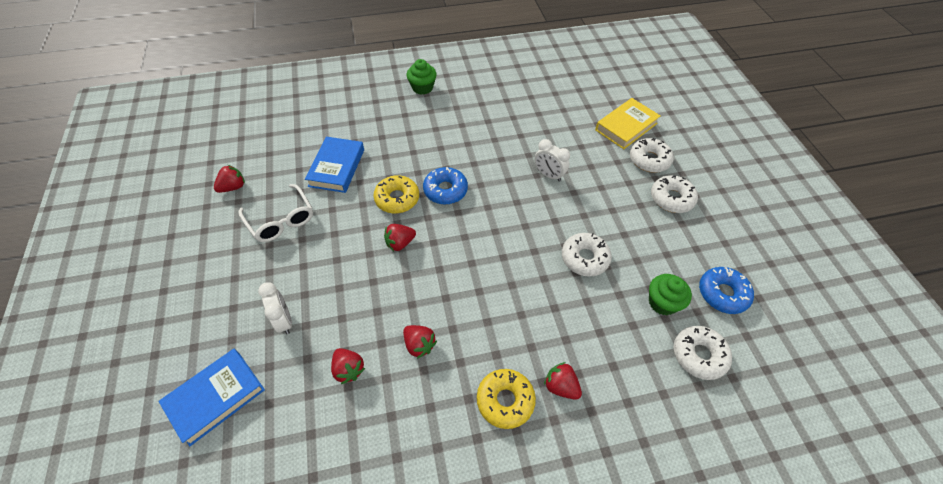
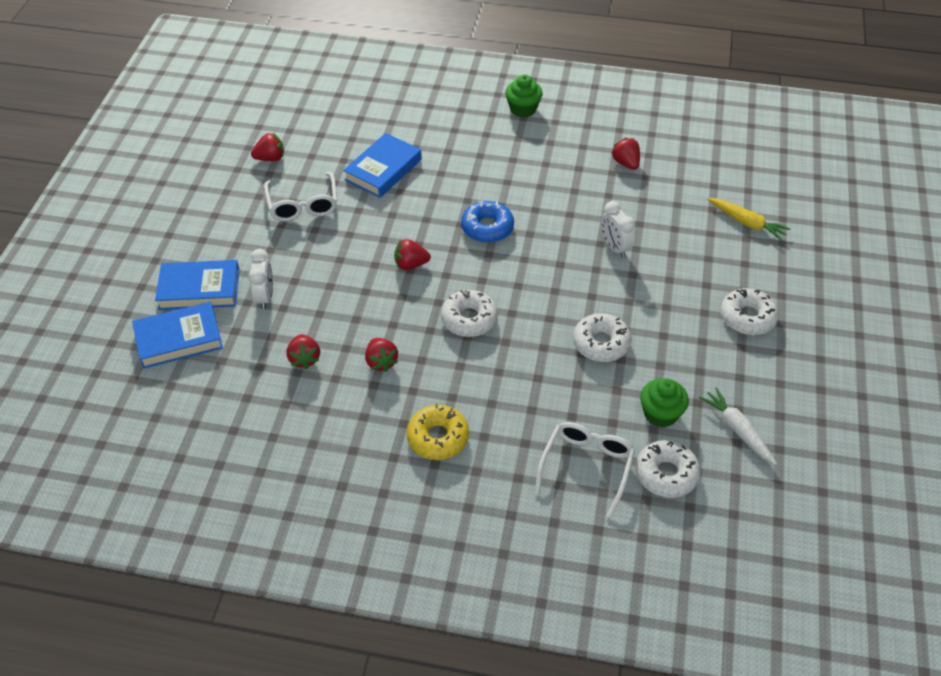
camera: 25 degrees right, 5 degrees down
(216, 336) = (199, 289): none -> blue book
(397, 199) = (430, 220): yellow donut -> none
(561, 386) = (500, 446): red strawberry -> red strawberry (626, 163)
(626, 127) = (746, 223): yellow book -> yellow carrot
(638, 376) = (586, 467): none -> white glasses
(649, 160) = (750, 268): white donut -> white donut (469, 319)
(722, 294) = (737, 430): blue donut -> white carrot

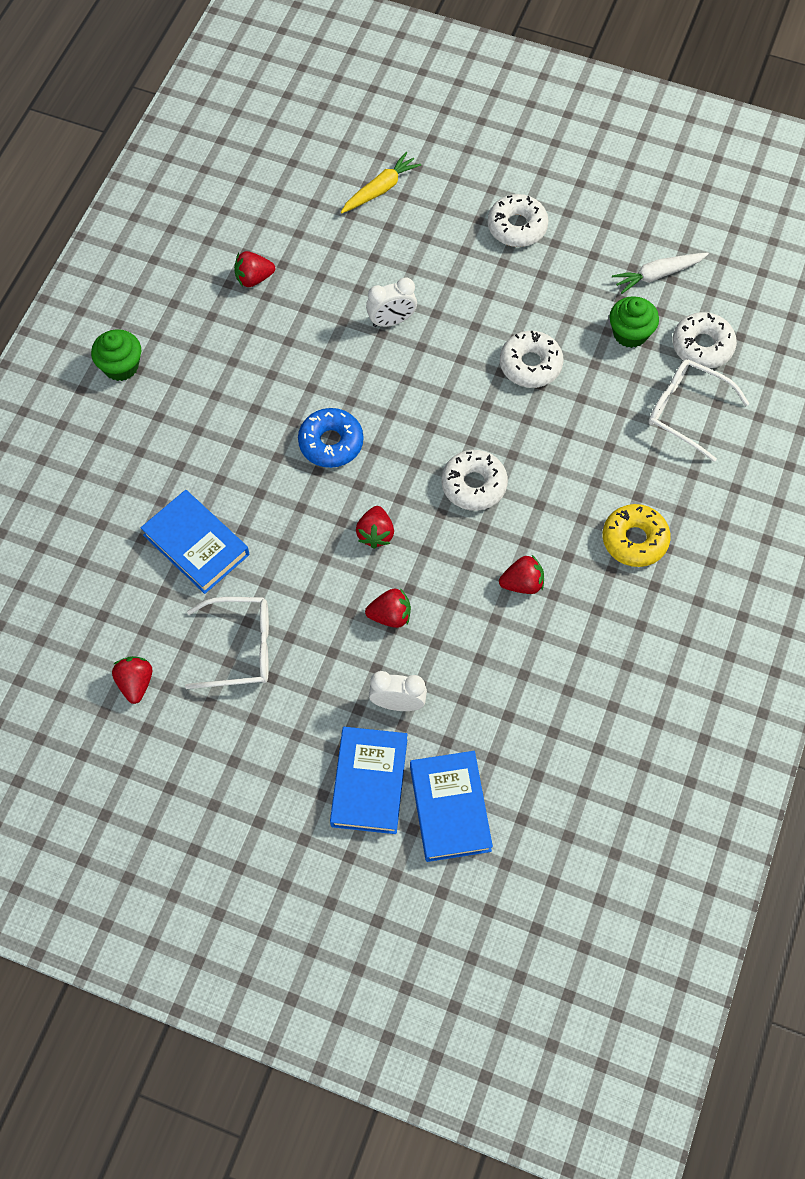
camera: 80 degrees left, 15 degrees up
(304, 359) = (504, 665): red strawberry -> red strawberry (390, 616)

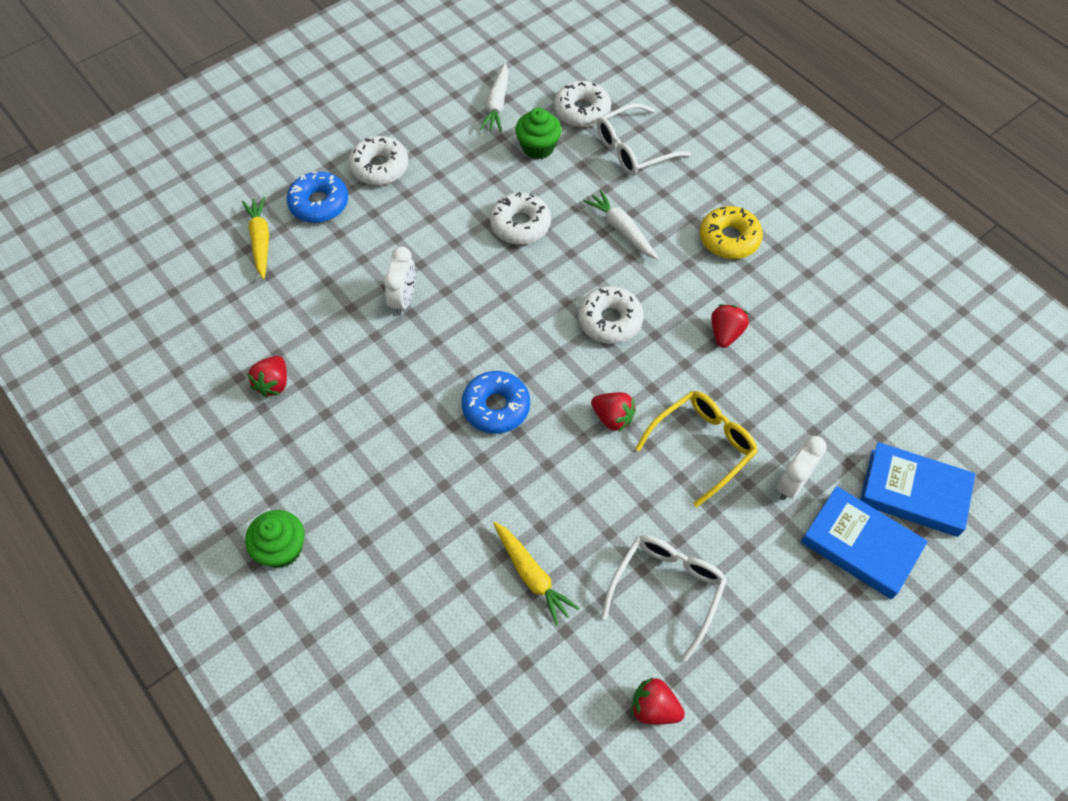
camera: 60 degrees left, 5 degrees down
(196, 545) = (532, 575): blue book -> yellow carrot
(390, 616) = (702, 446): red strawberry -> yellow glasses
(446, 207) = (319, 204): none -> blue donut
(582, 446) = (621, 229): none -> white carrot

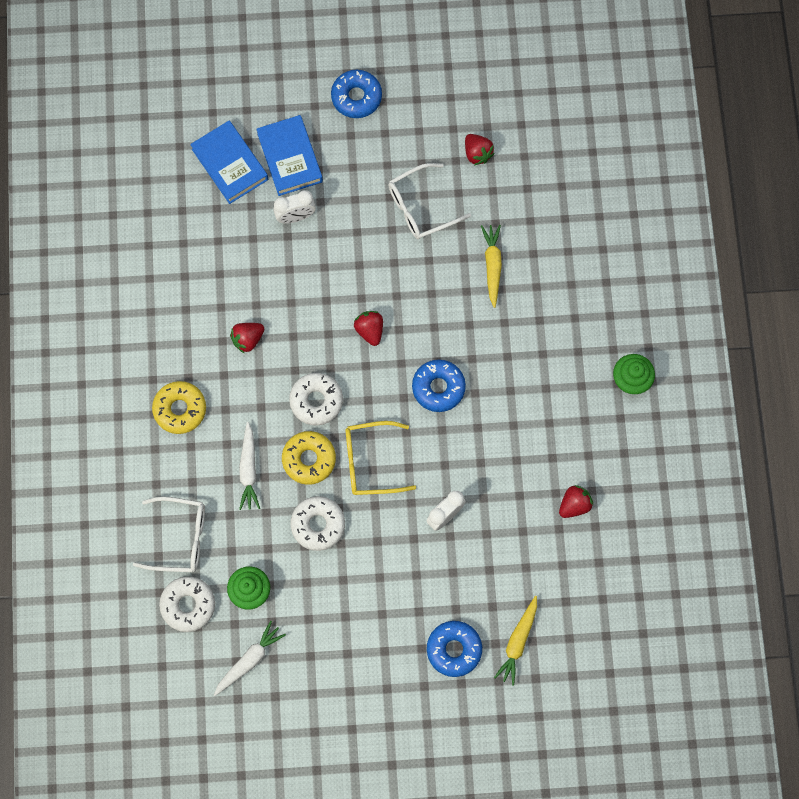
camera: 145 degrees left, 15 degrees up
(379, 167) = (386, 656): white donut -> none
(573, 269) = (309, 459): none -> yellow donut
(702, 446) = (330, 274): yellow glasses -> yellow glasses (371, 461)
(857, 677) = (356, 97): none -> blue donut

